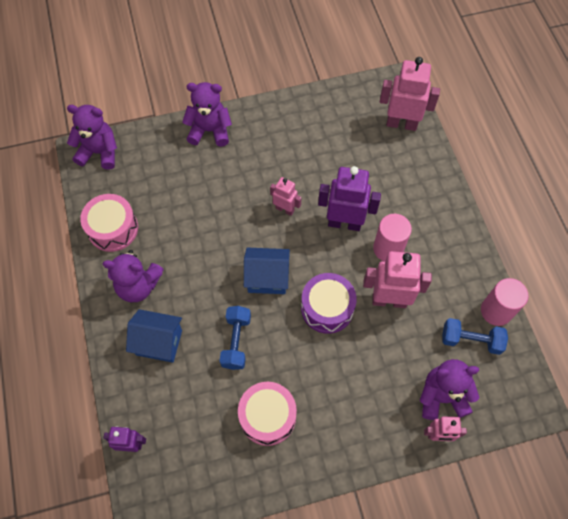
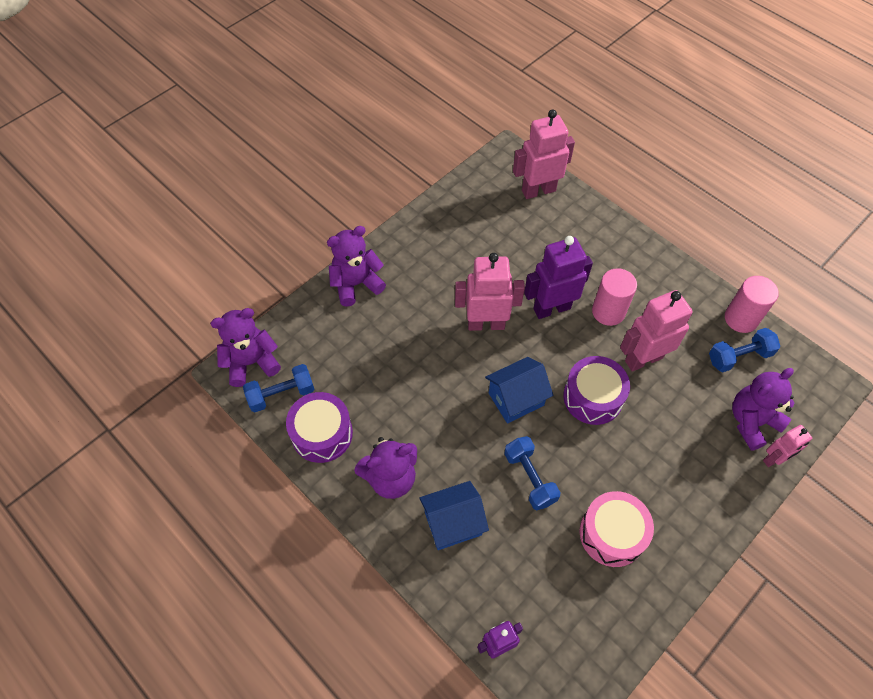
camera: 30 degrees left, 5 degrees down
(104, 186) = (281, 394): none -> blue dumbbell
(113, 229) = (322, 434): pink drum -> purple drum
(285, 209) = (486, 324): pink robot -> pink robot, size x1.76

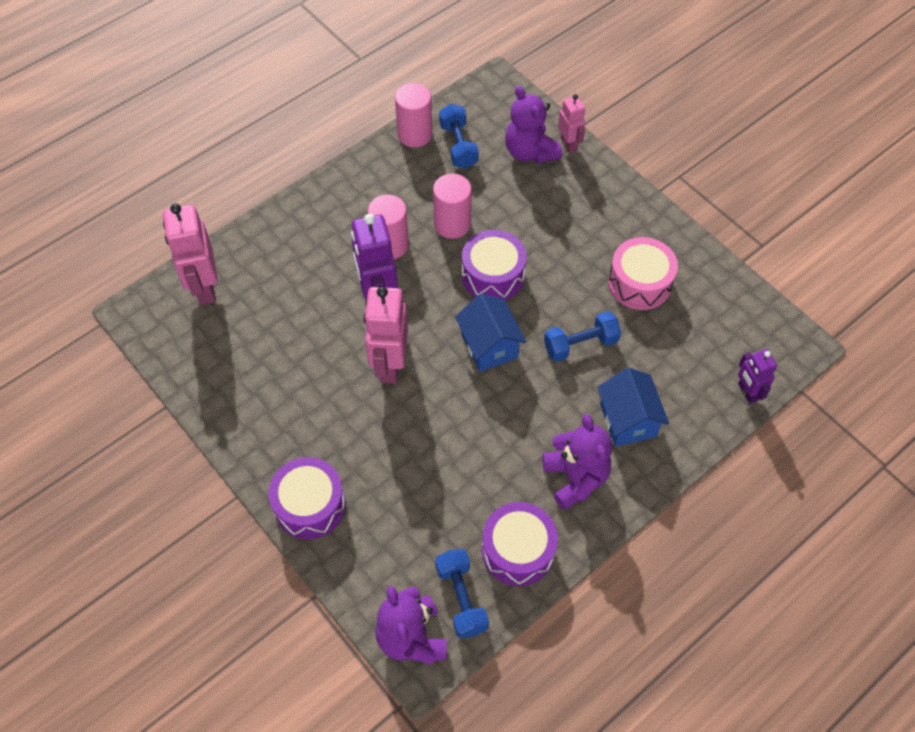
camera: 85 degrees left, 0 degrees up
(356, 284) = (310, 505): purple teddy bear -> purple drum
(643, 359) = (452, 224): pink robot -> pink cylinder

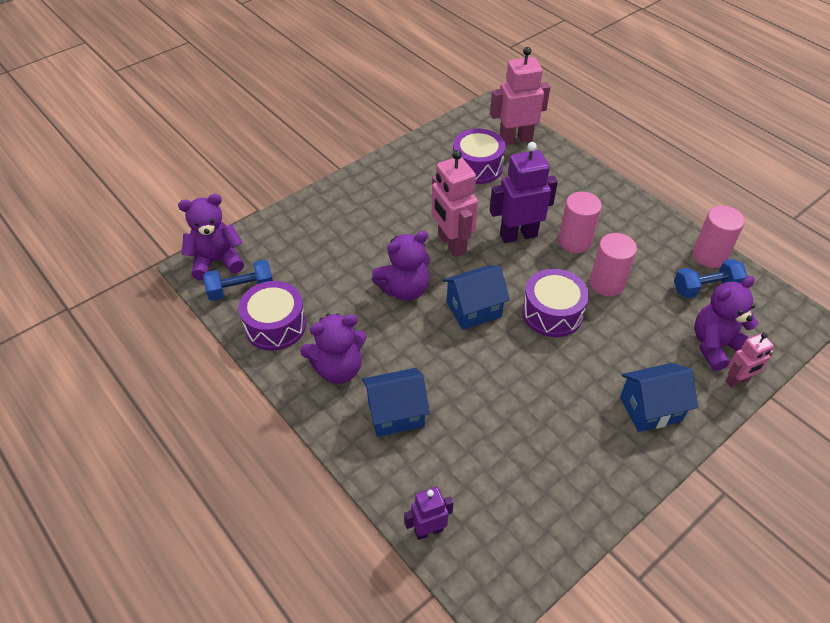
camera: 90 degrees right, 10 degrees down
(310, 505) = (329, 203): purple drum -> purple drum (477, 167)
(389, 365) = (451, 244): pink robot -> pink robot turned 120 degrees counterclockwise
(461, 413) = (404, 289): none -> purple teddy bear
(580, 344) = (480, 379): blue dumbbell -> none
(604, 212) = (650, 409): none -> blue house
(639, 283) = (560, 436): pink drum -> none

